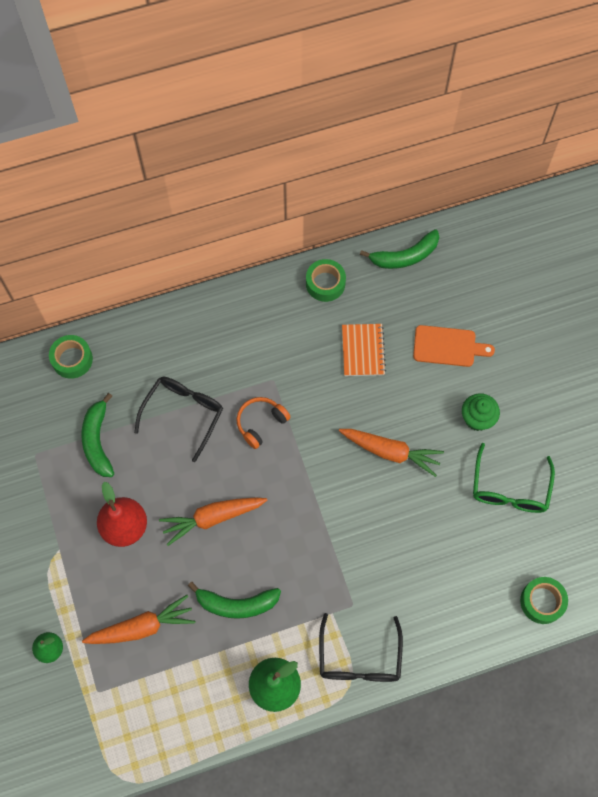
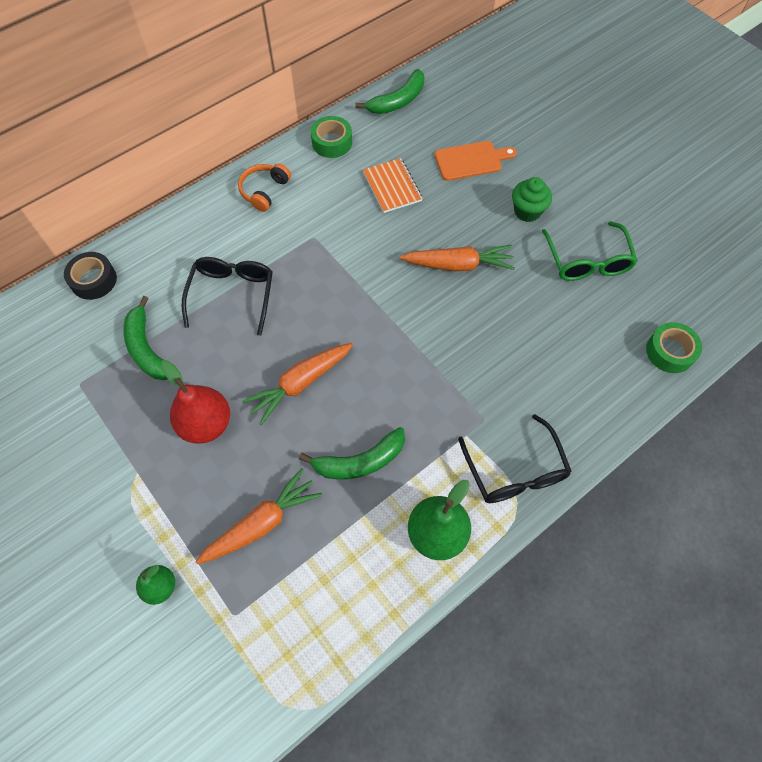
camera: 20 degrees left, 5 degrees down
(72, 359) = (93, 280): green tape -> black tape
(261, 423) = (317, 279): orange headphones -> orange headphones (264, 191)

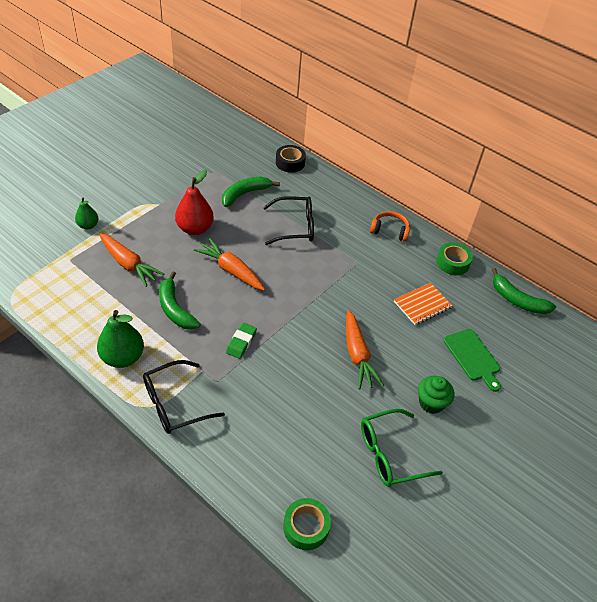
camera: 75 degrees right, 15 degrees down
(427, 385) = (241, 342): none -> green eraser
(471, 160) = (473, 357): orange cutting board -> green cutting board

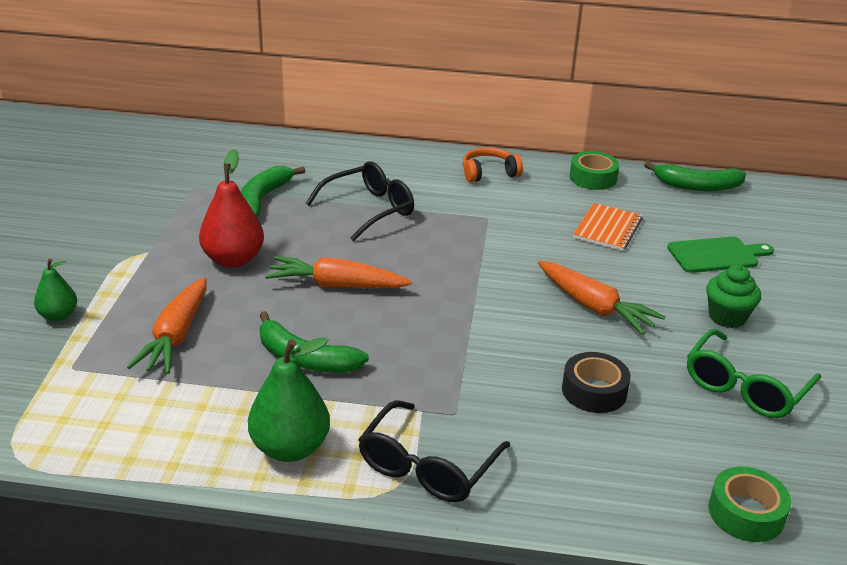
camera: 30 degrees left, 15 degrees down
(128, 264) = (176, 336): orange carrot -> orange carrot turned 90 degrees clockwise
(241, 342) = (439, 356): green eraser -> none
(290, 163) = (288, 148): black tape -> black tape (594, 391)
(473, 357) = (716, 255): green cutting board -> green cutting board turned 45 degrees counterclockwise

